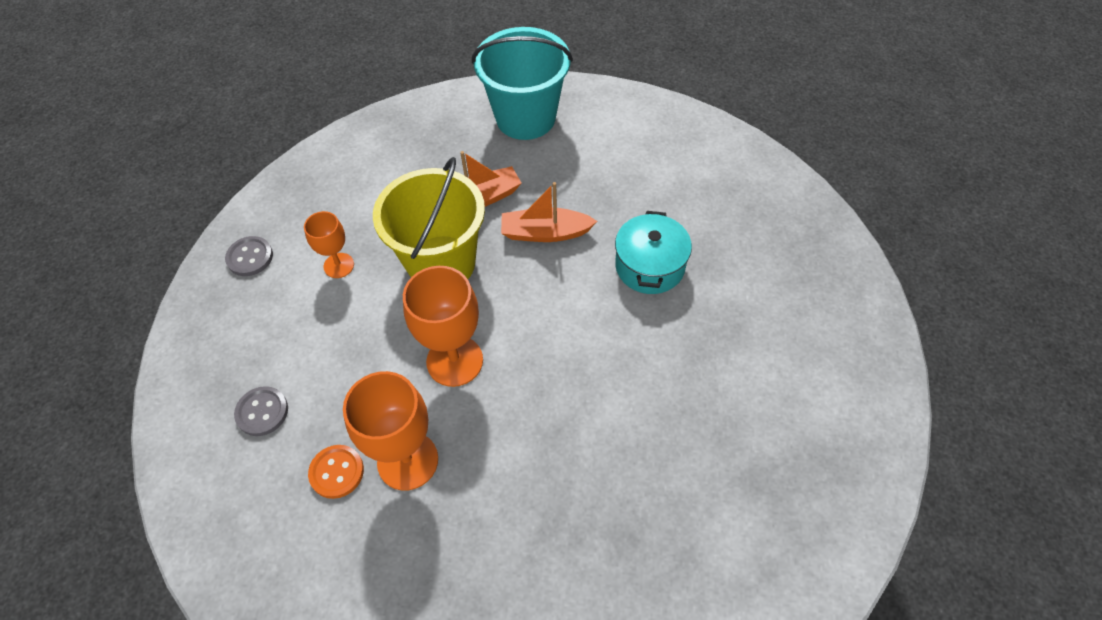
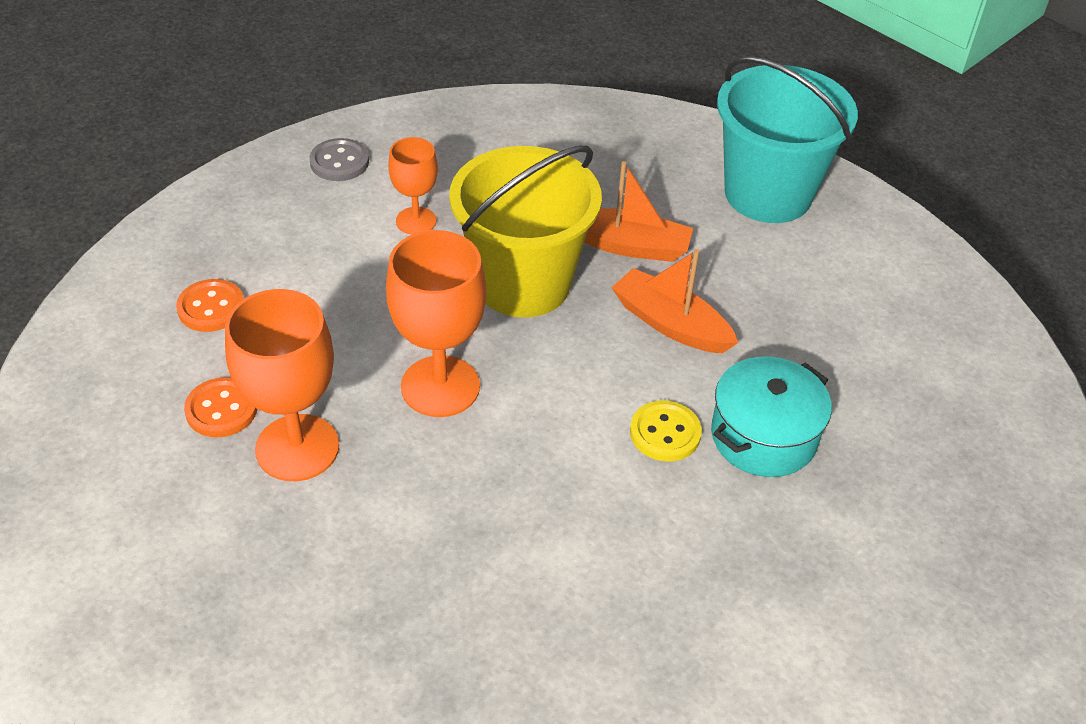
camera: 35 degrees right, 10 degrees down
(262, 412) = (211, 307): grey button -> orange button
(600, 300) = (665, 433): none -> yellow button

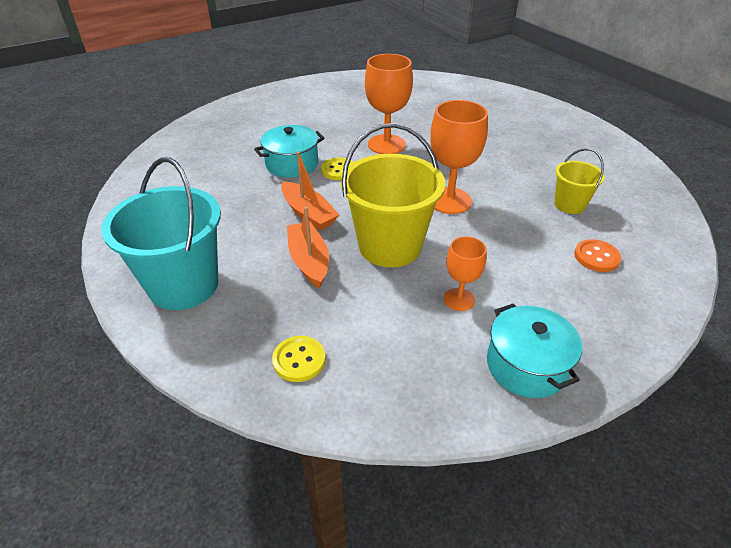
camera: 165 degrees left, 5 degrees down
(221, 409) = (569, 205): orange button -> yellow bucket
(297, 448) = (524, 185): orange goblet -> orange goblet (386, 144)
(339, 162) = (526, 365): grey button -> turquoise pot
(584, 138) = (299, 360): none -> yellow button
(629, 246) = (309, 261): orange boat -> orange boat turned 45 degrees clockwise

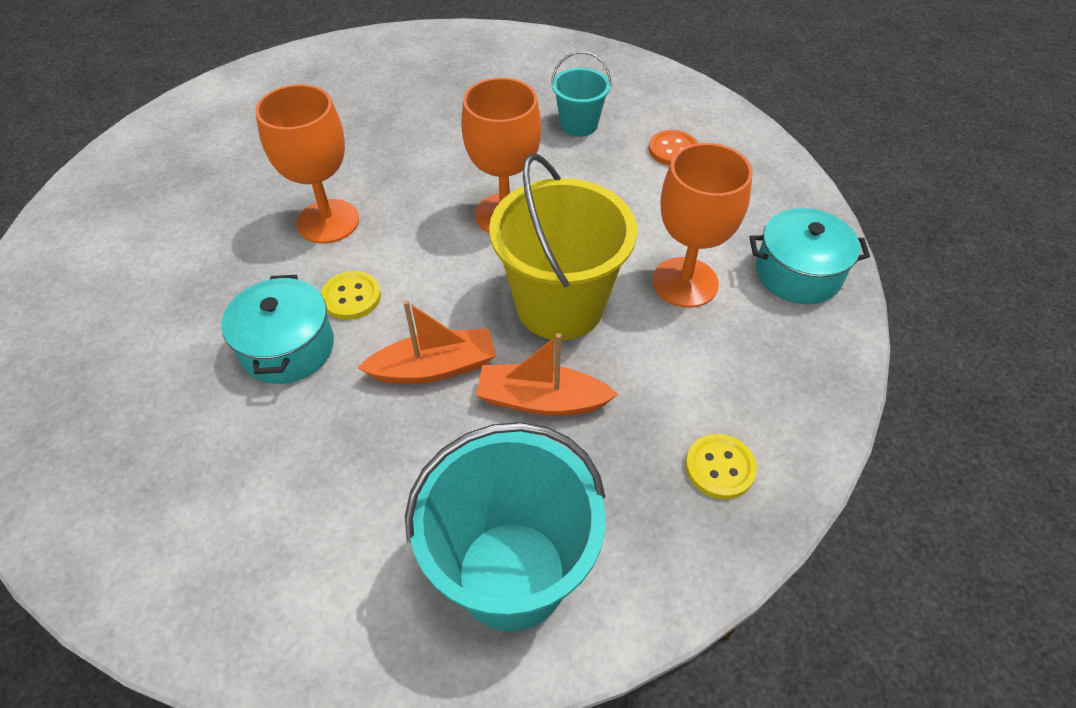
camera: 65 degrees left, 10 degrees up
(459, 299) = (685, 282): orange goblet -> orange goblet, size x1.73
(569, 205) = (579, 125): yellow bucket -> turquoise bucket

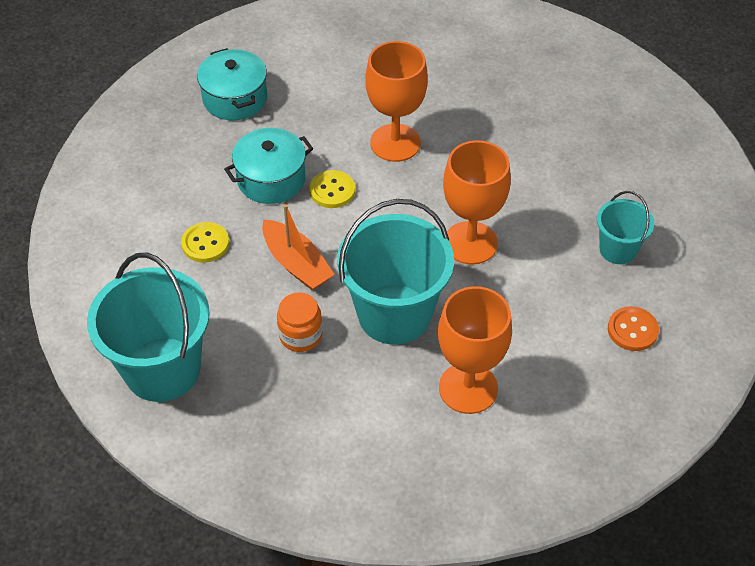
camera: 65 degrees right, 0 degrees up
(541, 400) = (300, 335): orange boat -> orange jar
(560, 306) = (394, 314): yellow bucket -> turquoise bucket
(719, 467) = (296, 462): yellow button -> yellow button (205, 243)
(798, 273) = (529, 468): turquoise pot -> turquoise pot (235, 98)

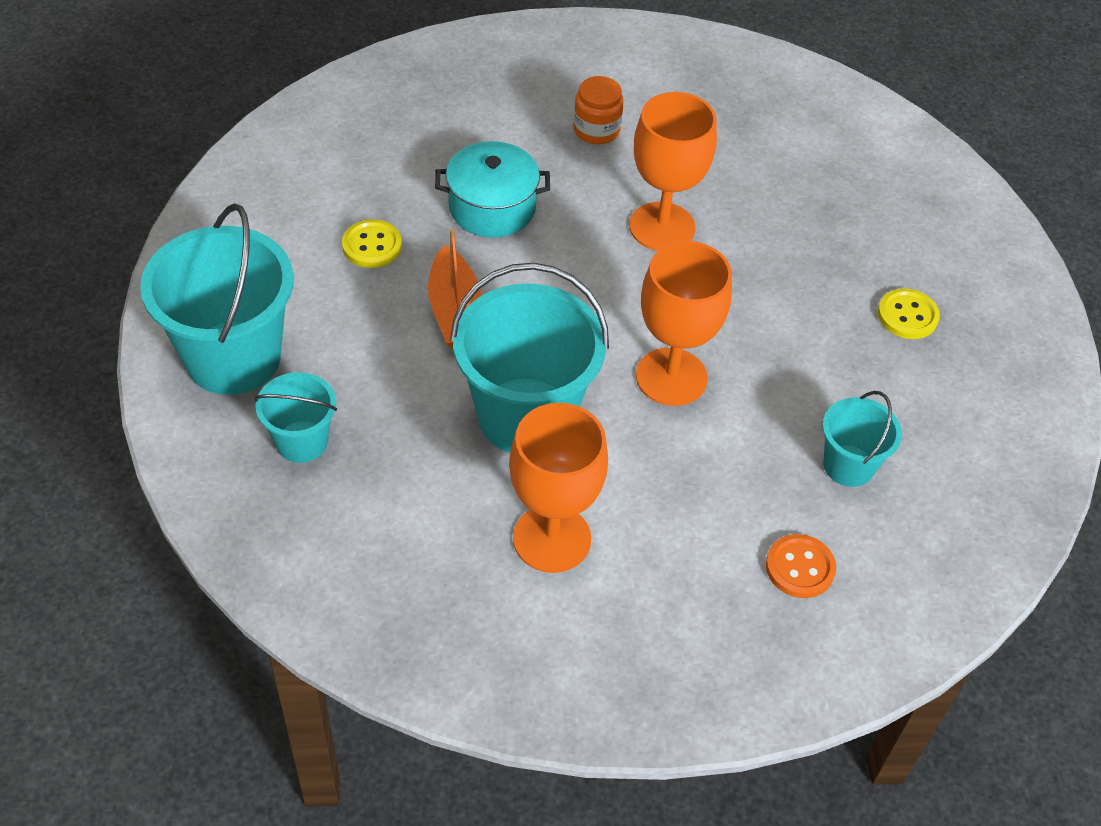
camera: 25 degrees right, 0 degrees up
(235, 98) = (514, 104): turquoise pot -> none
(254, 405) = (302, 441): none -> turquoise bucket
(300, 335) = (404, 390): orange jar -> orange jar (596, 130)
(332, 190) = (551, 249): yellow button -> yellow button (907, 316)

